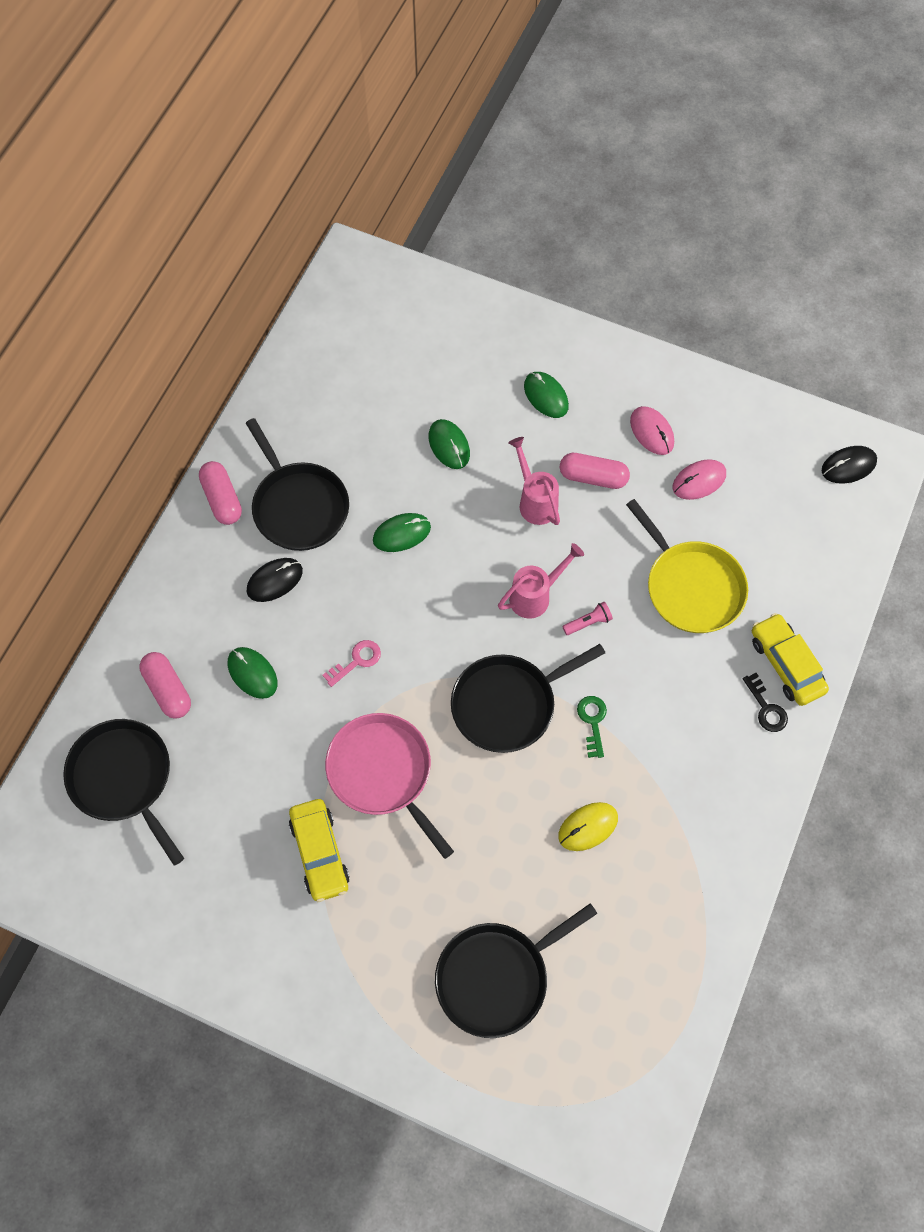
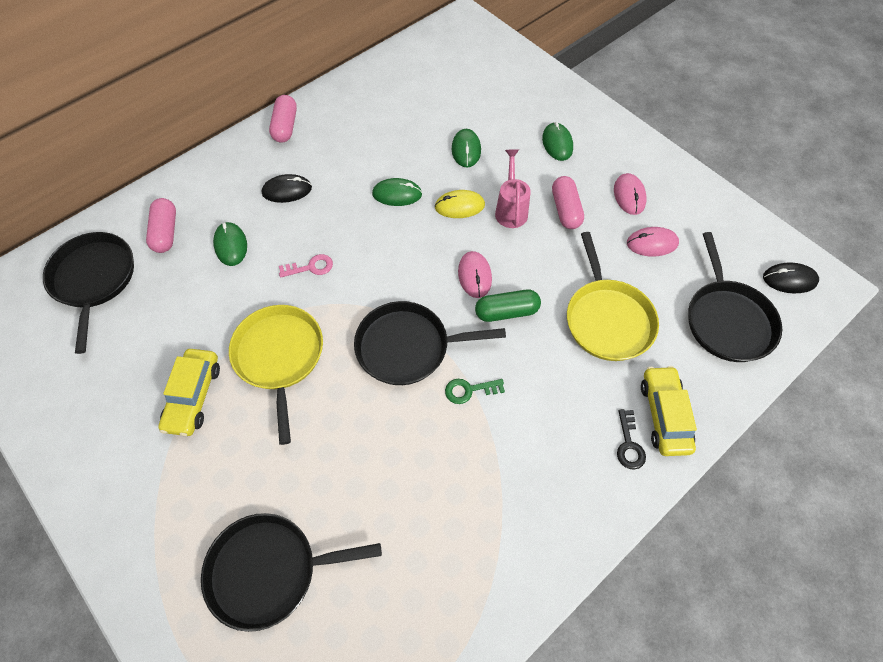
camera: 25 degrees right, 5 degrees down
(298, 506) = (334, 150): black pan -> black pan (727, 320)
(383, 773) = (279, 357): pink pan -> yellow pan
(535, 596) = (474, 275): pink watering can -> pink mouse
(588, 622) = (506, 312): pink flashlight -> green capsule
(588, 827) = (419, 475): yellow mouse -> yellow mouse (459, 206)
(592, 722) = (469, 390): green key -> green key turned 120 degrees counterclockwise
(593, 477) = (565, 210): pink capsule -> pink capsule turned 45 degrees clockwise

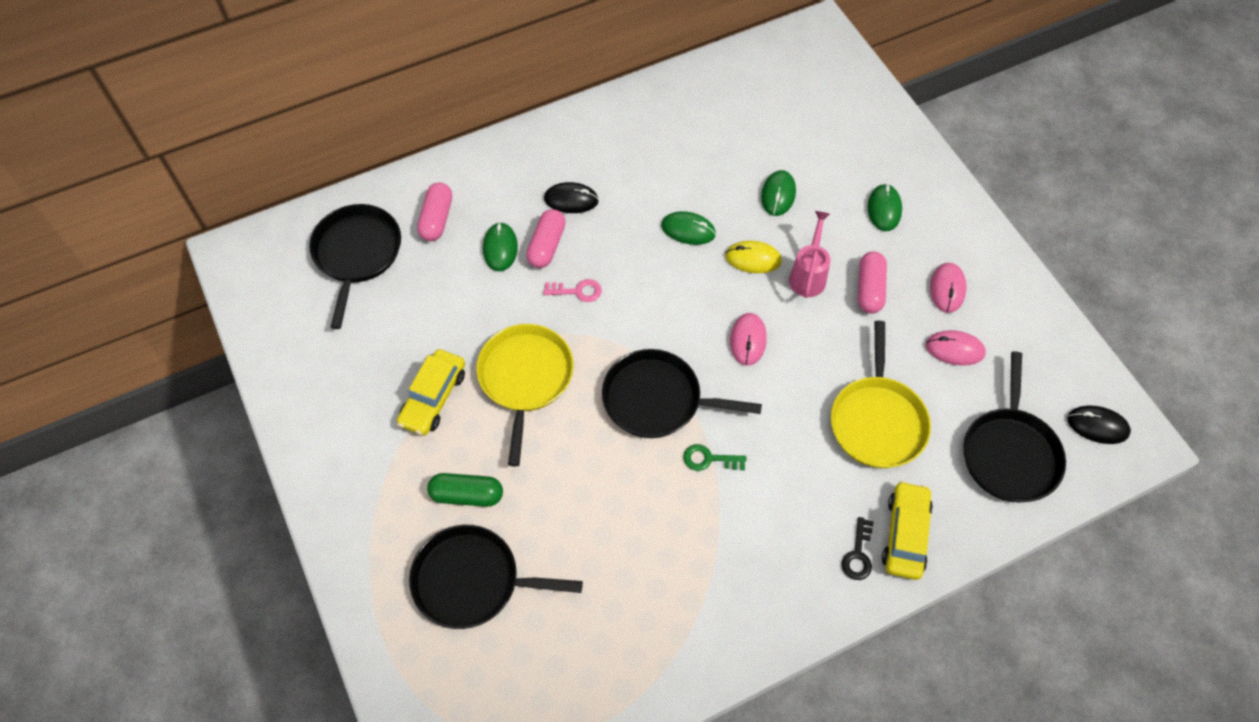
camera: 15 degrees right, 0 degrees up
(285, 126) = (585, 124): pink capsule -> pink capsule (547, 245)
(506, 312) = (771, 387): green capsule -> green capsule (467, 495)

